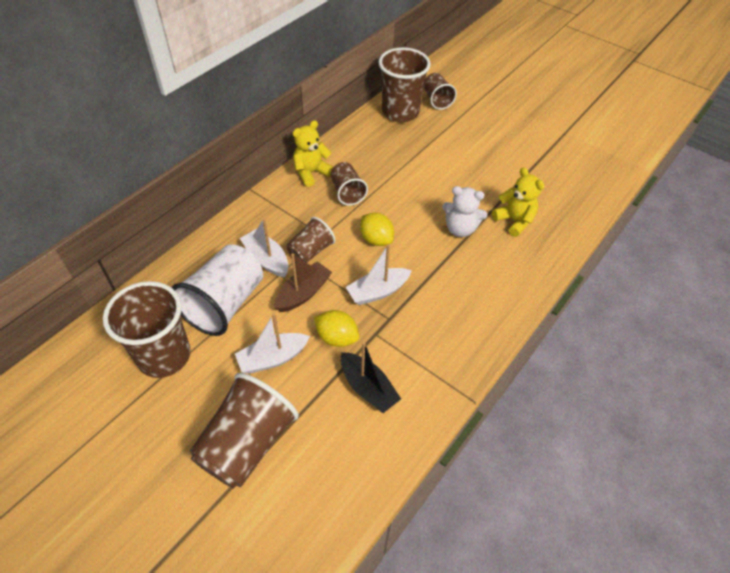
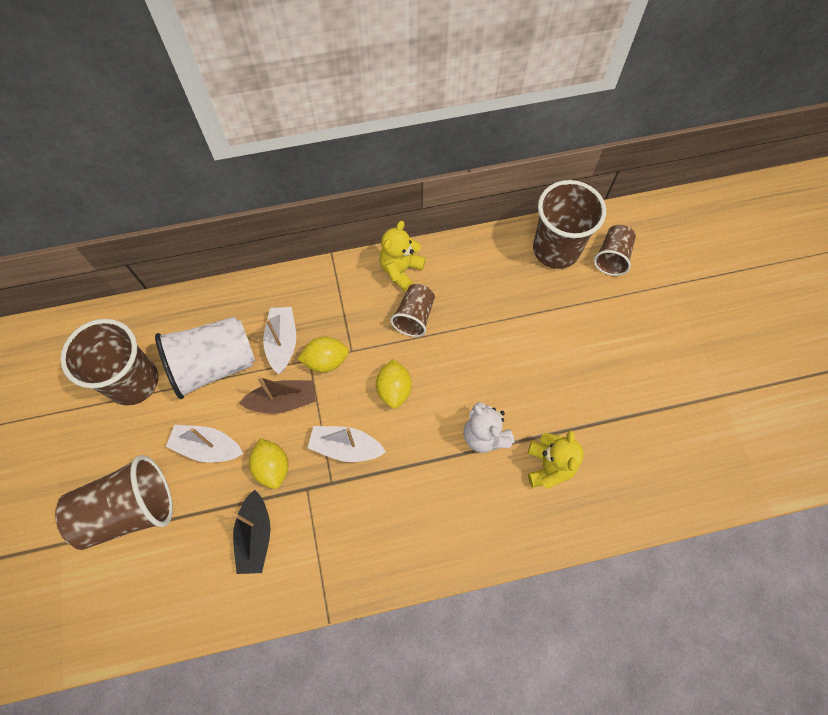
camera: 40 degrees right, 15 degrees up
(311, 173) = (401, 270): yellow teddy bear -> yellow teddy bear turned 60 degrees counterclockwise
(311, 251) = (326, 361): brown cup -> yellow lemon

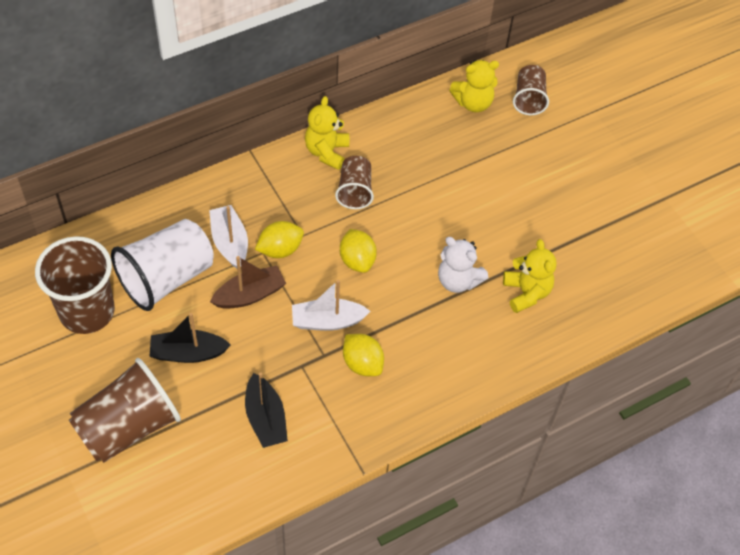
camera: 20 degrees left, 10 degrees down
(207, 447) = (188, 353): white boat -> black boat
(272, 467) = (260, 355): yellow lemon -> yellow lemon (362, 363)
(556, 249) = (473, 103): brown cup -> yellow teddy bear

